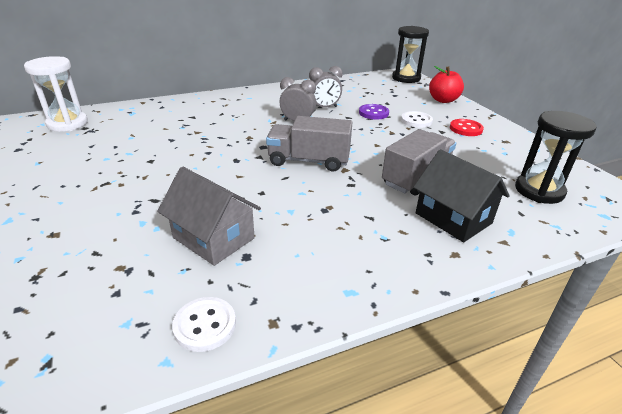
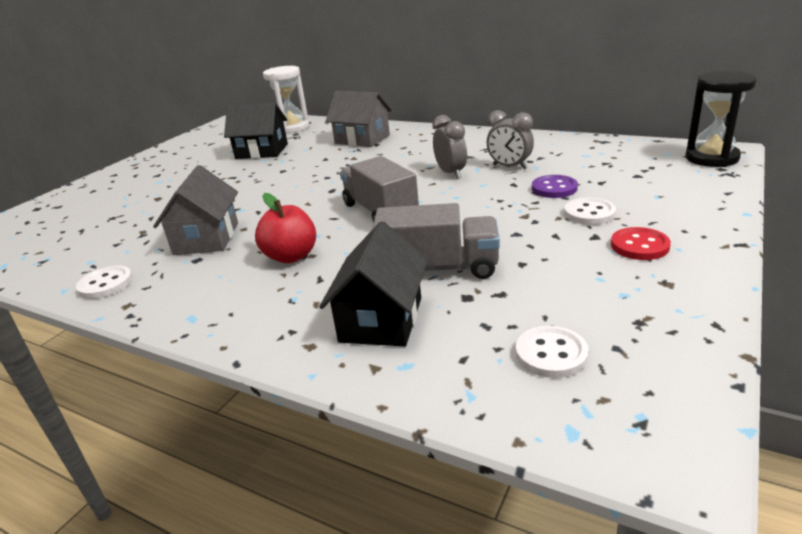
camera: 55 degrees right, 5 degrees down
(83, 152) = (262, 151): none -> black house
(170, 116) = (362, 139): none -> grey house
(443, 100) = (700, 201): red apple -> red apple (291, 256)
(539, 191) = (551, 354): black hourglass -> white button

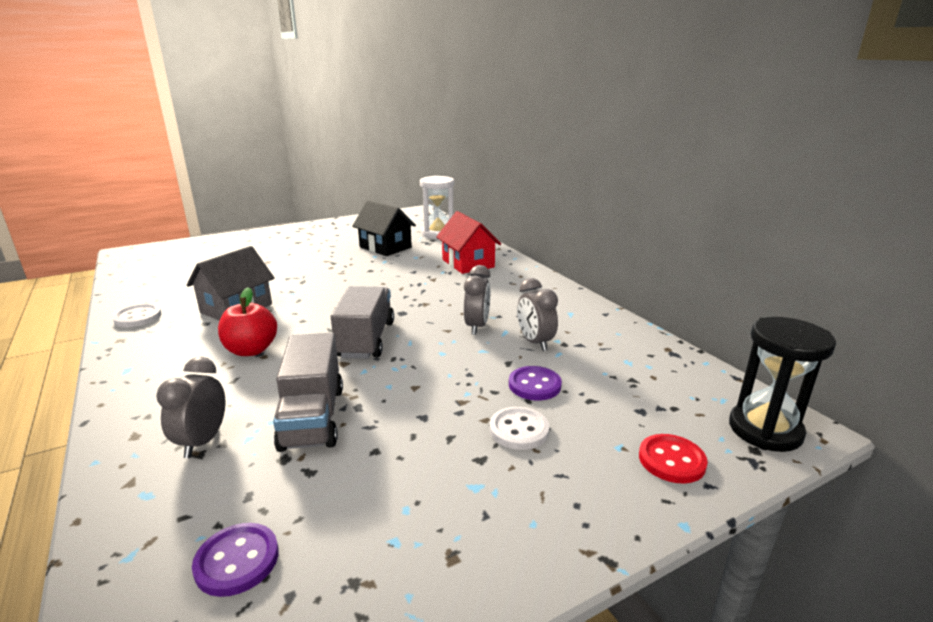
camera: 30 degrees right, 5 degrees down
(362, 139) = (468, 263): grey house -> red house
(381, 319) = (203, 441): black house -> grey clock
(439, 268) = (313, 417): grey truck -> grey truck turned 45 degrees clockwise
(551, 354) = (237, 561): white button -> purple button
(639, 246) = (501, 495): red button -> red button (671, 460)

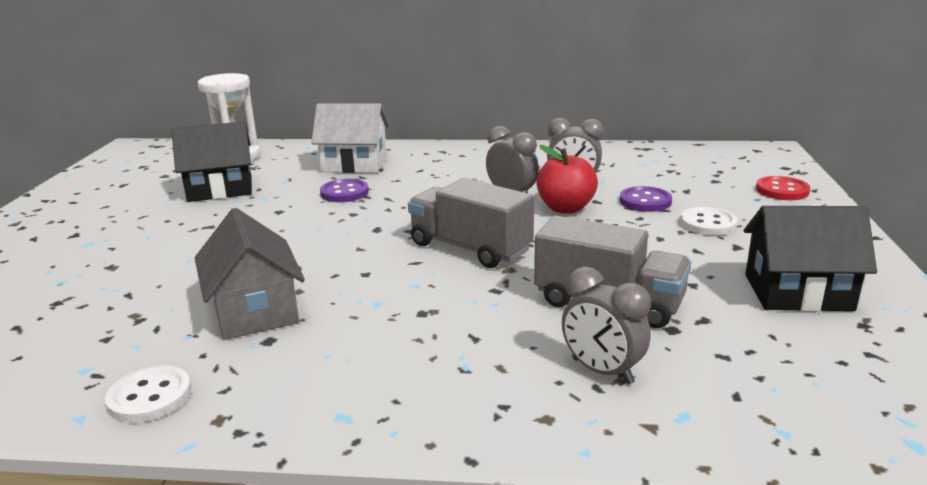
camera: 55 degrees left, 0 degrees up
(237, 561) = (817, 372): purple button -> purple button (344, 193)
(251, 350) = (407, 316): red apple -> red apple (565, 208)
(400, 519) = (798, 292): none -> black house
(468, 263) = (354, 164): red house -> white house
(765, 430) = (767, 158): black hourglass -> none

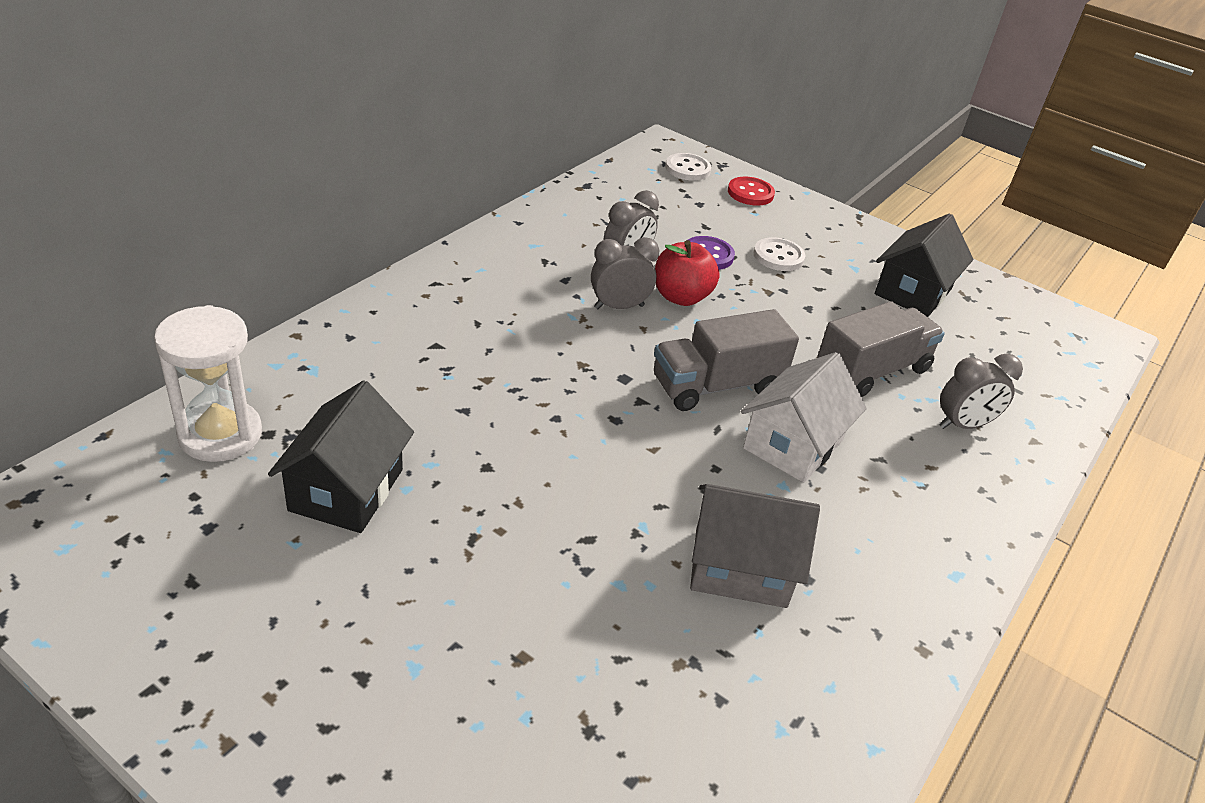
camera: 65 degrees left, 15 degrees up
(150, 397) = (863, 688): white button -> white button (687, 169)
(344, 193) = (486, 399): purple button -> none
(354, 164) = (396, 355): white house -> white house (793, 444)

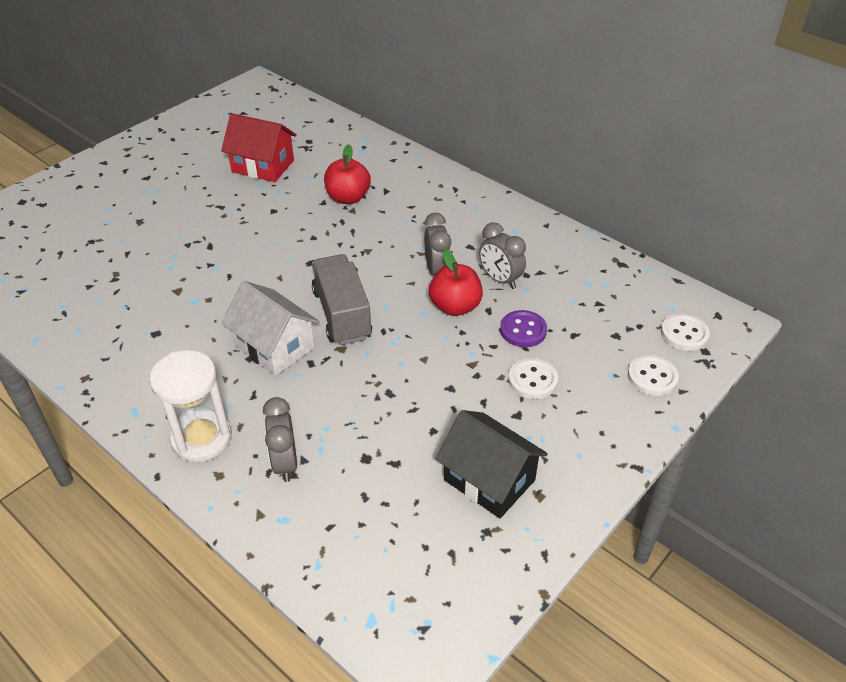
camera: 100 degrees right, 5 degrees up
(220, 435) = (309, 128): white hourglass -> white hourglass (201, 439)
(346, 490) = (263, 166): black house -> red house
(454, 383) = (348, 198): none -> red apple
(740, 568) = (171, 304): grey house -> none
(750, 193) = (652, 377): red button -> white button
(871, 371) = (359, 414): grey truck -> none

